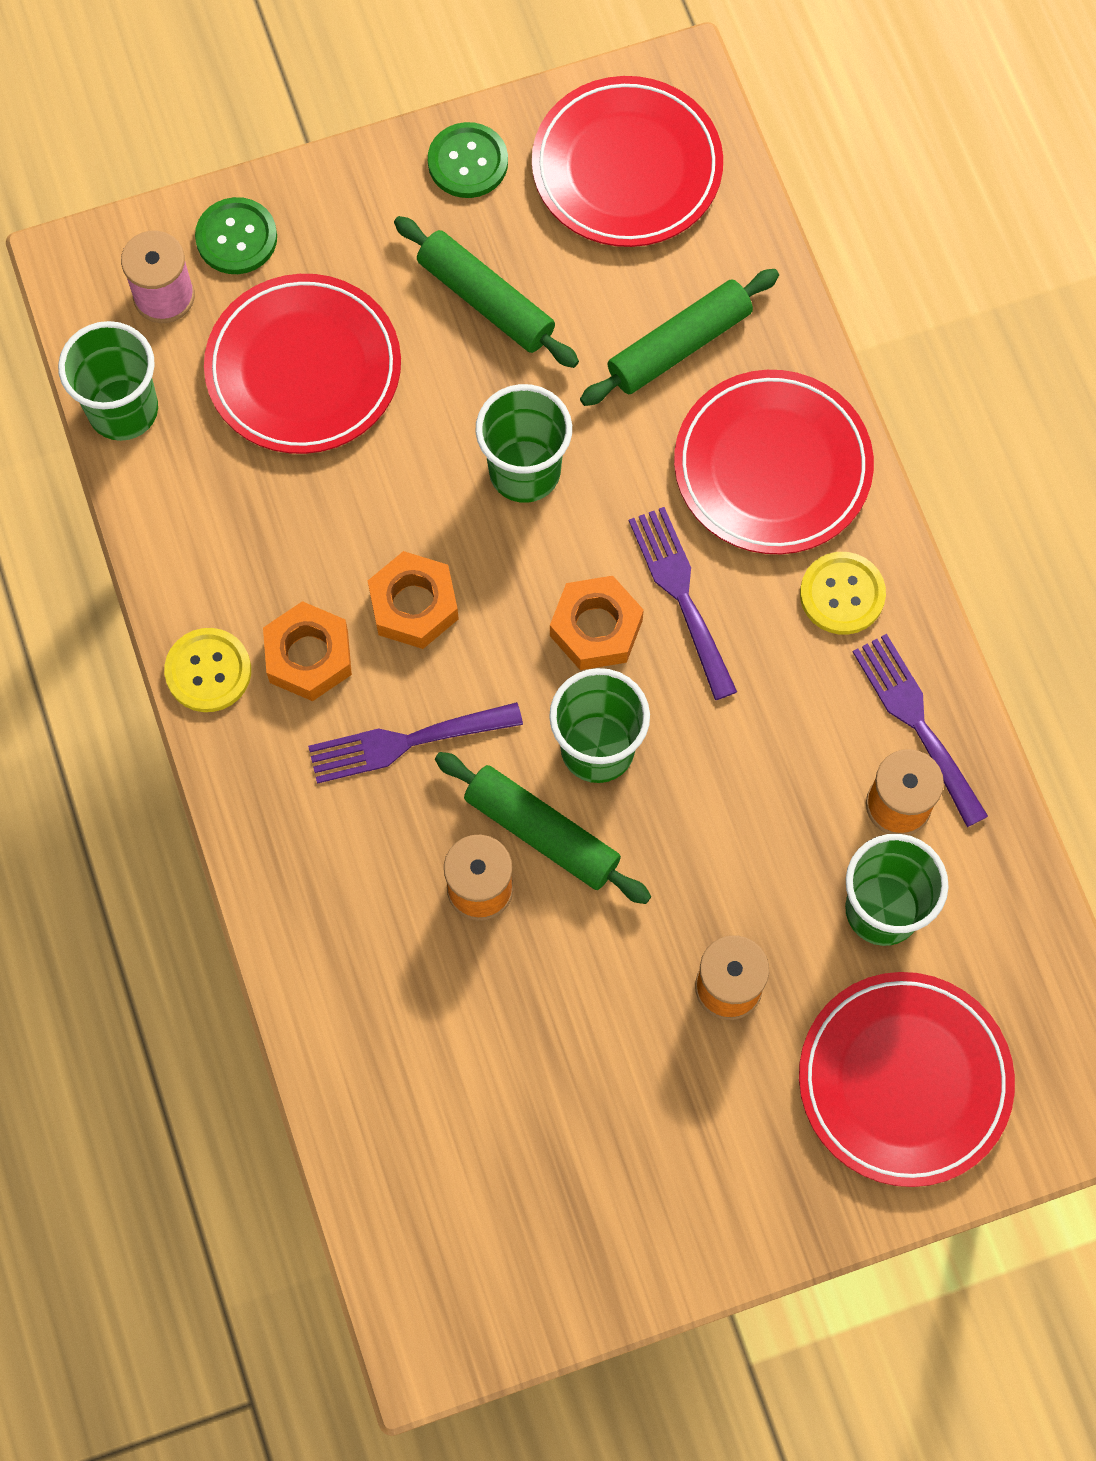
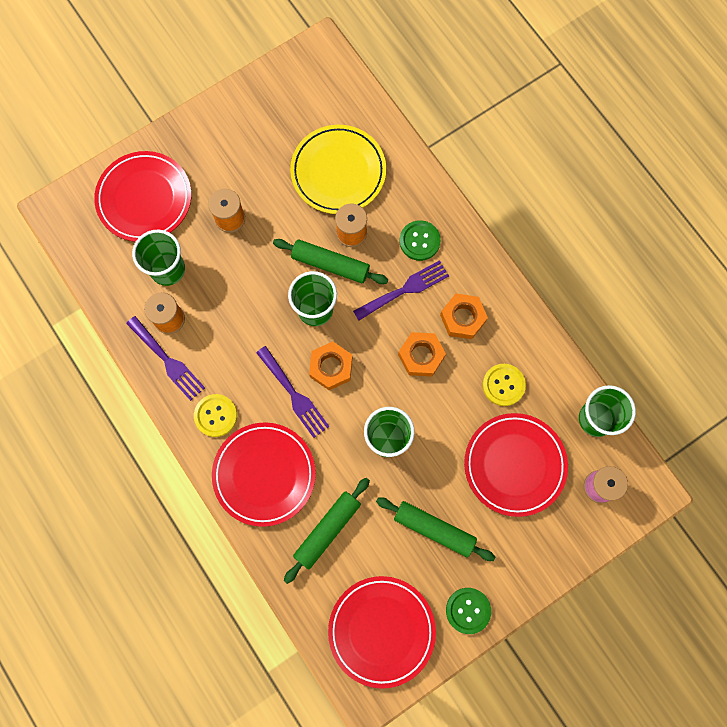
camera: 165 degrees right, 5 degrees up
(208, 671) = (507, 299): yellow button -> yellow button (503, 385)
(236, 238) = (574, 530): green button -> green button (419, 241)
(470, 1032) = (338, 172): none -> yellow plate

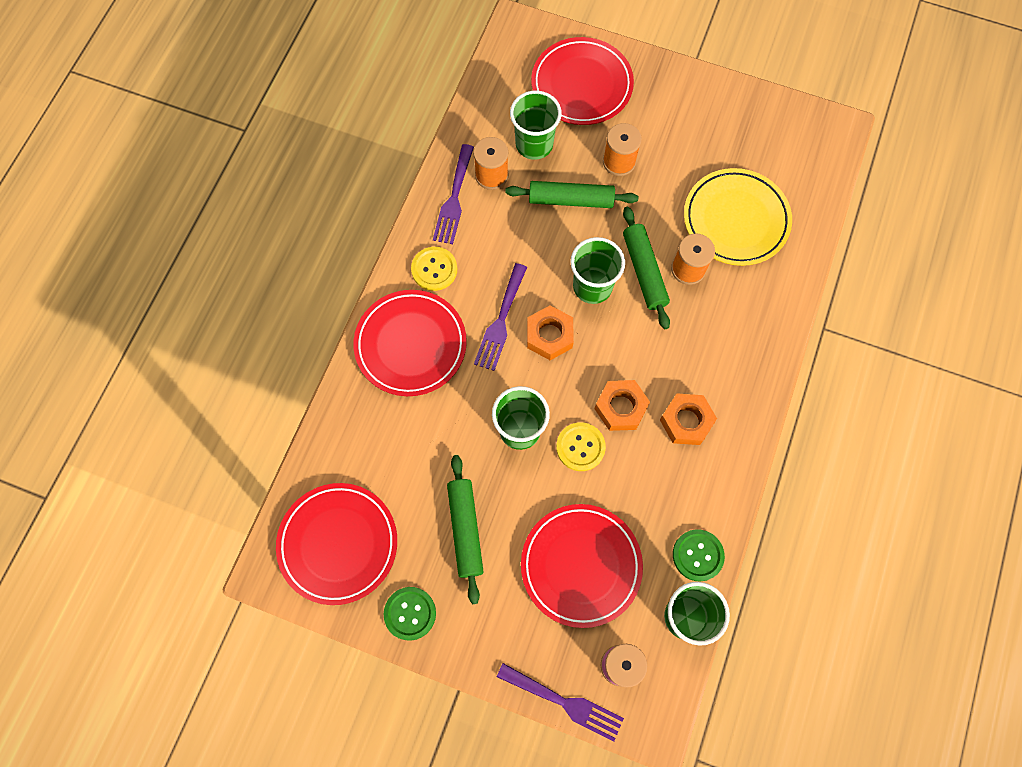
camera: 55 degrees right, 5 degrees down
(327, 530) = (398, 433): green rolling pin -> green rolling pin (571, 200)
(405, 289) = (672, 351): purple fork -> purple fork (565, 702)
(419, 241) = (729, 333): green button -> green button (697, 555)
(503, 385) = (651, 503): yellow button -> yellow button (580, 447)

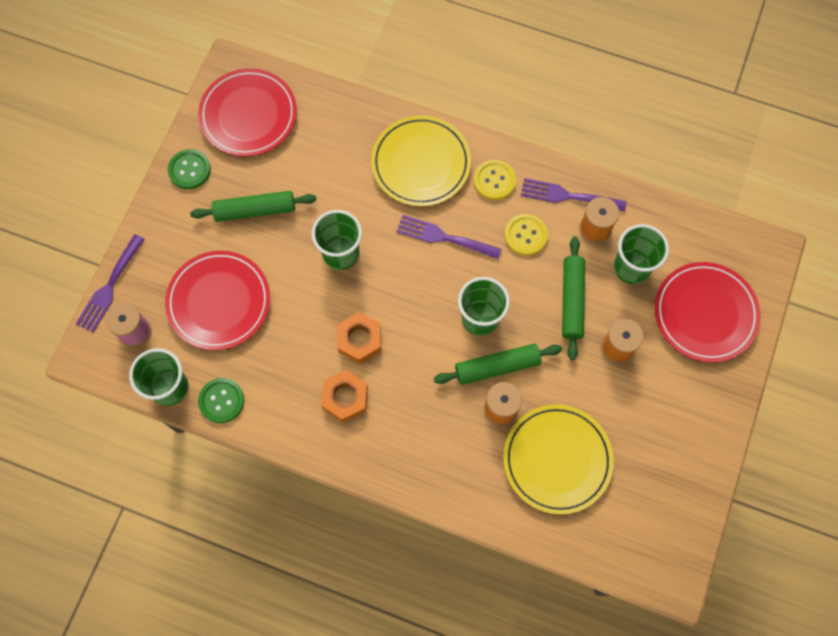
camera: 90 degrees right, 0 degrees up
(411, 345) = (421, 163): red plate -> yellow plate
(549, 335) = (430, 279): orange nut -> none
(580, 447) = (323, 304): yellow button -> yellow button (525, 235)

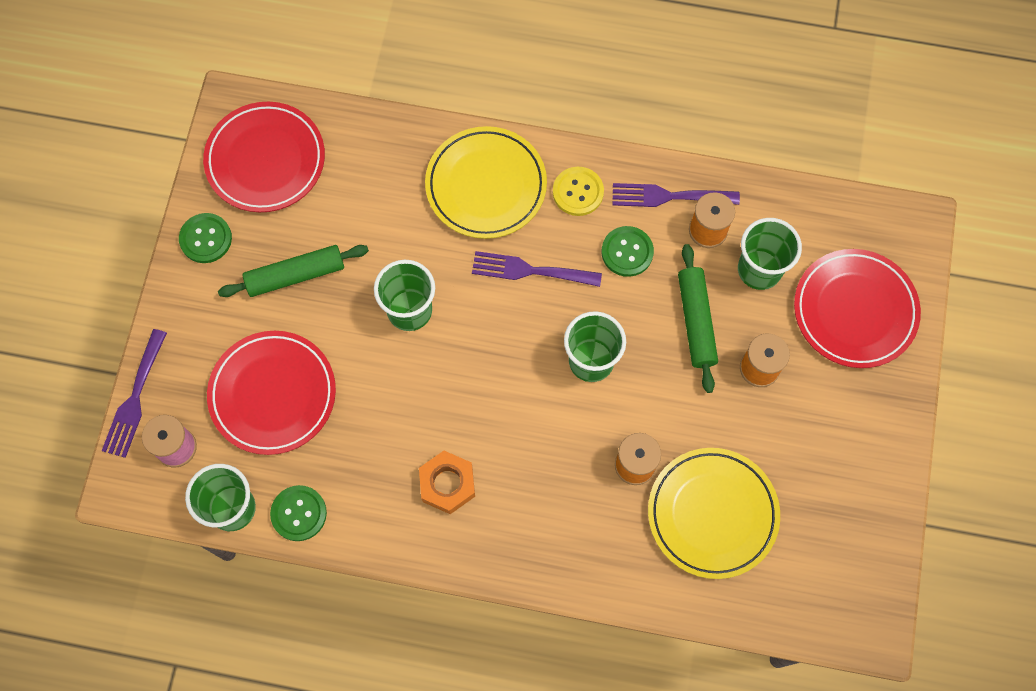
camera: 10 degrees left, 0 degrees up
(359, 340) = (452, 411): orange nut -> none
(497, 366) = (622, 415): green rolling pin -> none
(525, 235) = (627, 252): yellow button -> green button

